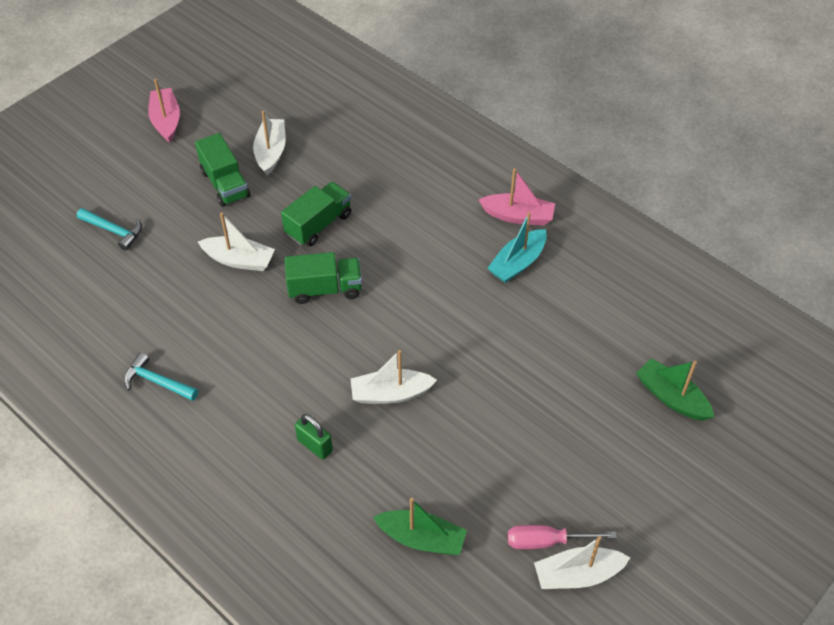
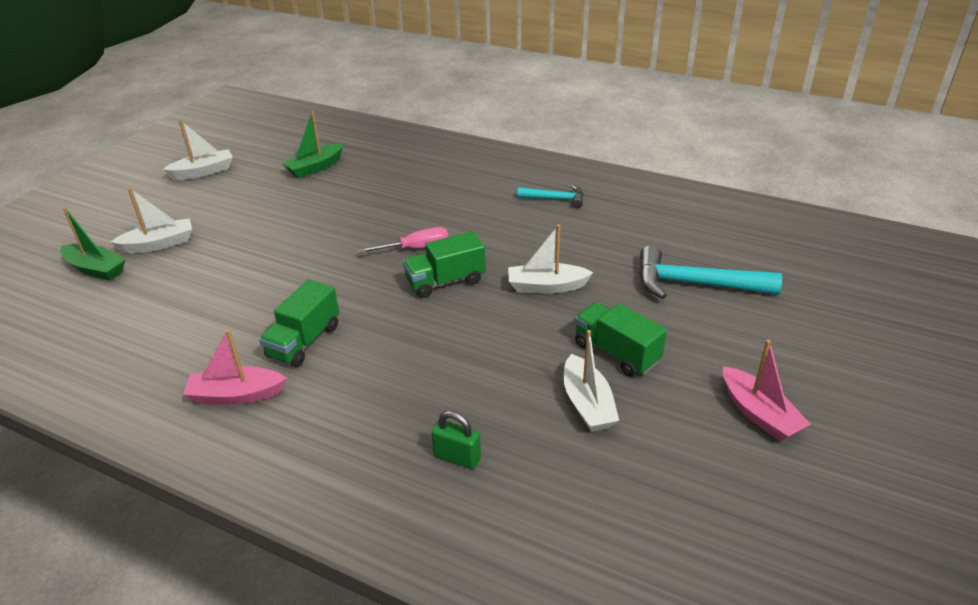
camera: 165 degrees right, 15 degrees down
(113, 231) = (695, 284): turquoise hammer -> turquoise hammer, size x1.76
(315, 445) = (409, 191): green padlock -> green padlock (457, 457)
(318, 224) = (480, 335): green truck -> green truck (304, 341)
(390, 394) = (357, 226): white boat -> white boat (159, 244)
(422, 538) = (315, 167): green boat -> green boat turned 45 degrees counterclockwise
(517, 263) = (239, 344): turquoise boat -> none
(547, 541) = (224, 181): pink screwdriver -> pink screwdriver (415, 248)

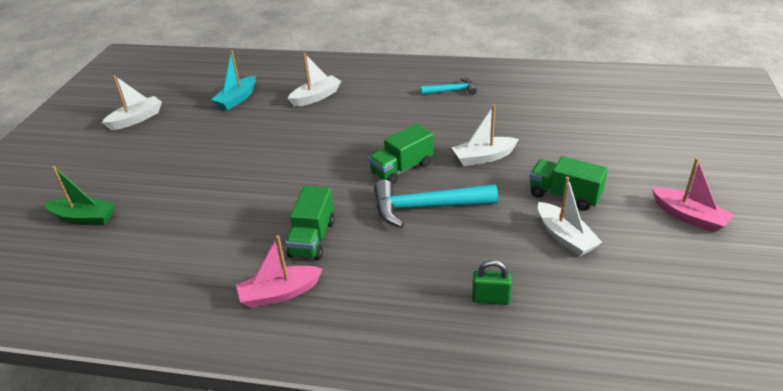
camera: 15 degrees left, 0 degrees up
(159, 244) = (132, 186): white boat -> white boat (316, 97)
(315, 167) = (237, 99): green boat -> turquoise boat
(415, 248) = (362, 148): pink screwdriver -> none
(695, 284) = (592, 134): turquoise hammer -> turquoise hammer (426, 207)

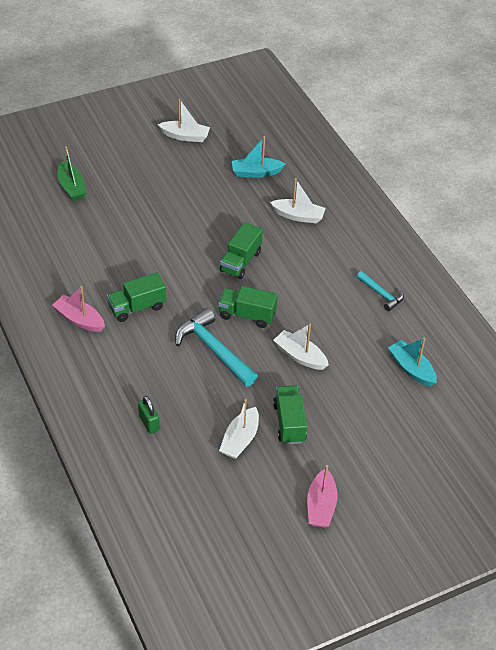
camera: 50 degrees right, 10 degrees up
(330, 147) = (240, 262): none -> green truck
(549, 107) = (411, 369): none -> turquoise boat

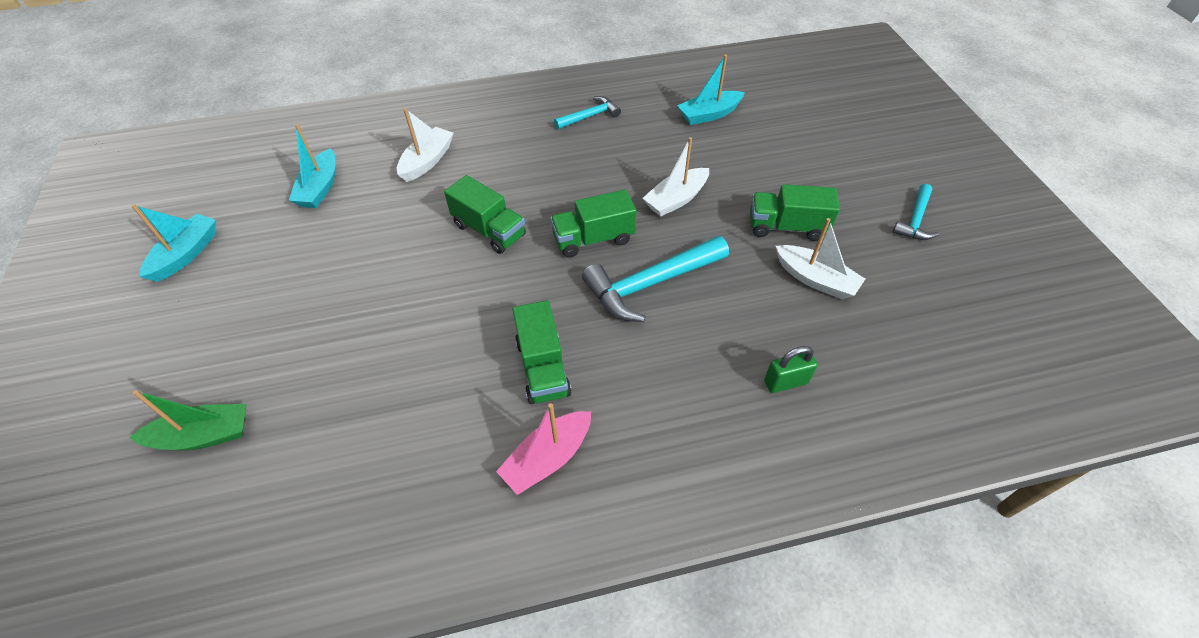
camera: 75 degrees left, 5 degrees up
(185, 136) = (186, 254): white boat -> turquoise boat
(247, 315) = (593, 239): green truck -> green truck turned 45 degrees clockwise
(321, 506) = (915, 220): pink boat -> turquoise hammer

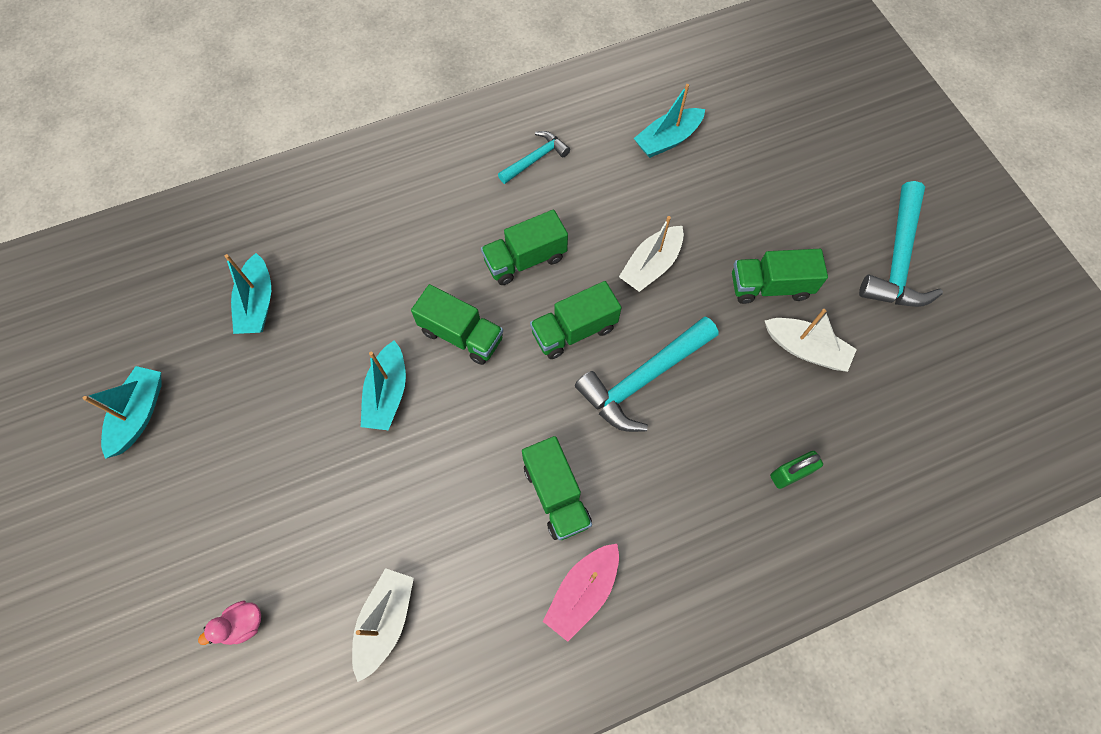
camera: 10 degrees left, 15 degrees up
(204, 435) = (243, 624): green boat -> pink duck
(408, 266) = (387, 393): none -> turquoise boat
(427, 161) = (368, 249): white boat -> white boat (385, 621)
(562, 183) = (525, 259): none -> green truck
(915, 220) = (897, 259): turquoise hammer -> turquoise hammer, size x1.76

